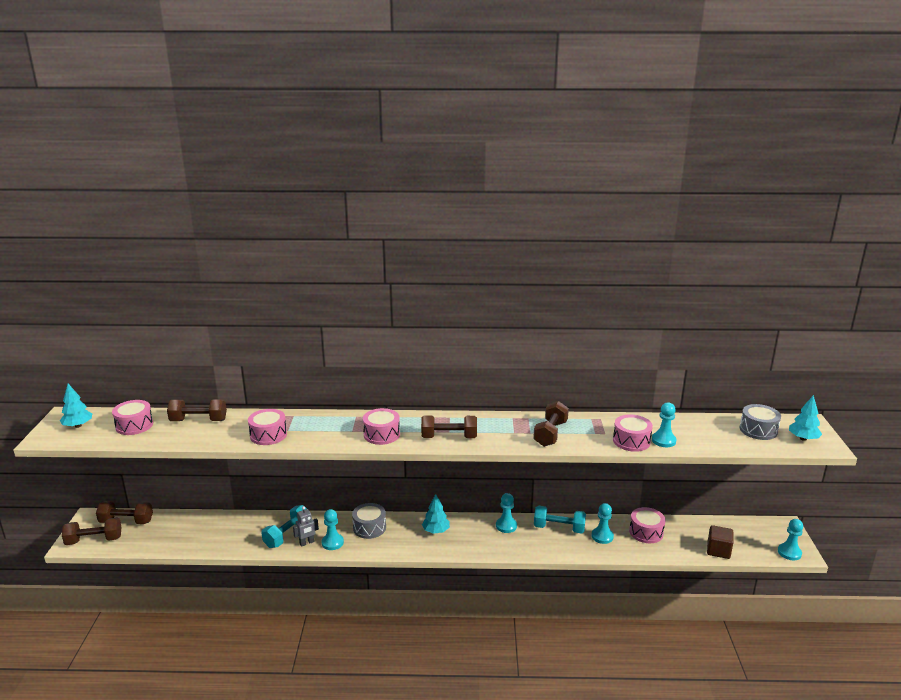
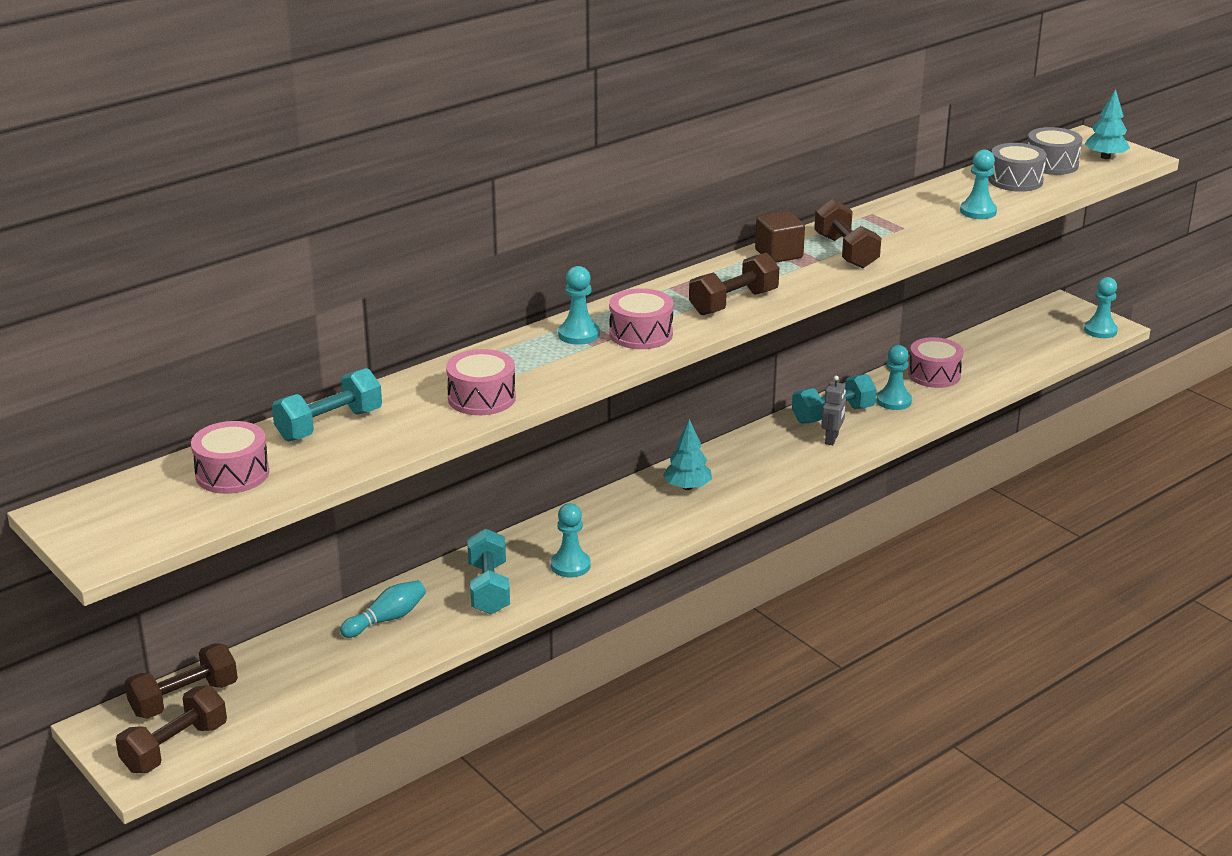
camera: 40 degrees left, 5 degrees up
(78, 426) = (128, 515): turquoise tree -> none
(198, 420) = (329, 425): brown dumbbell -> turquoise dumbbell
(233, 527) = (386, 619): none -> turquoise bowling pin
(307, 543) = (534, 583): grey robot -> grey robot (832, 439)
(369, 527) = (592, 525): grey drum -> grey drum (1015, 180)
(506, 526) = (766, 441): turquoise pawn -> turquoise pawn (578, 334)
(631, 441) = (946, 225): pink drum -> none
(718, 550) = (1032, 360): brown cube -> brown cube (779, 254)

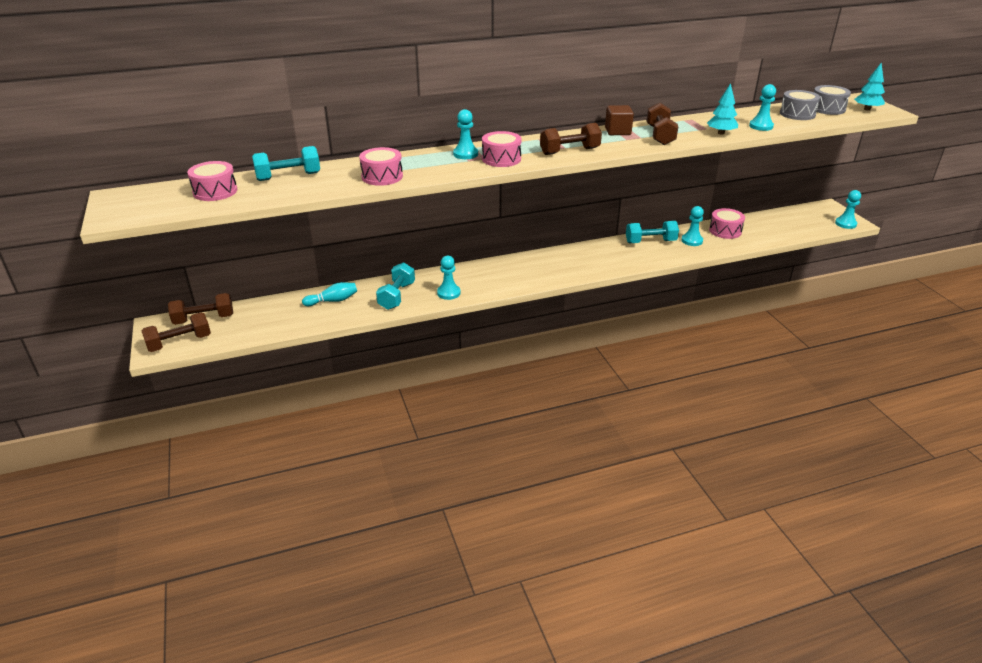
camera: 20 degrees right, 5 degrees up
(687, 487) = (541, 264): turquoise tree -> turquoise tree (721, 133)
(832, 439) = (642, 254): grey robot -> none

